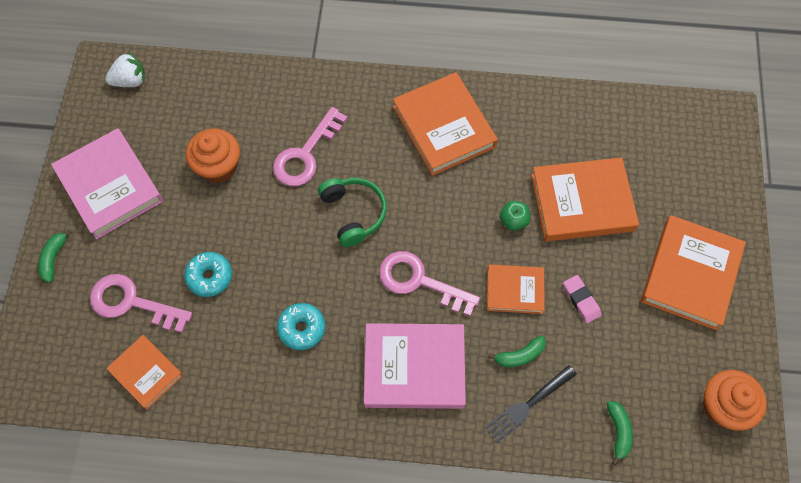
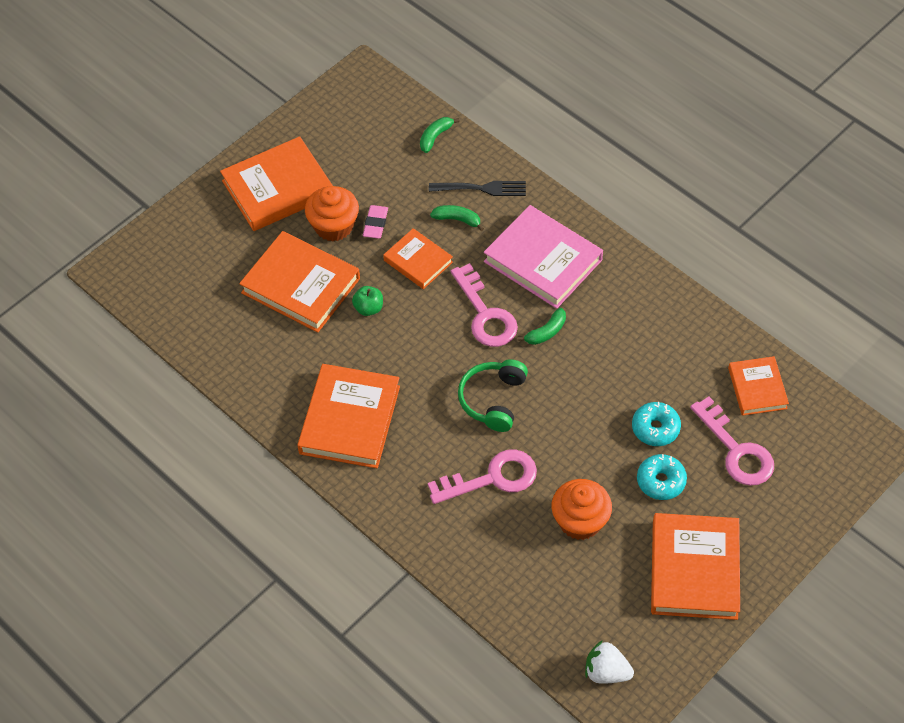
camera: 140 degrees left, 10 degrees down
(54, 258) = (785, 534): green banana -> green banana (546, 332)
(110, 186) = (694, 570): pink book -> orange book
(302, 328) = (608, 341): turquoise donut -> turquoise donut (661, 481)
(723, 406) = (349, 106): orange cupcake -> orange cupcake (333, 226)

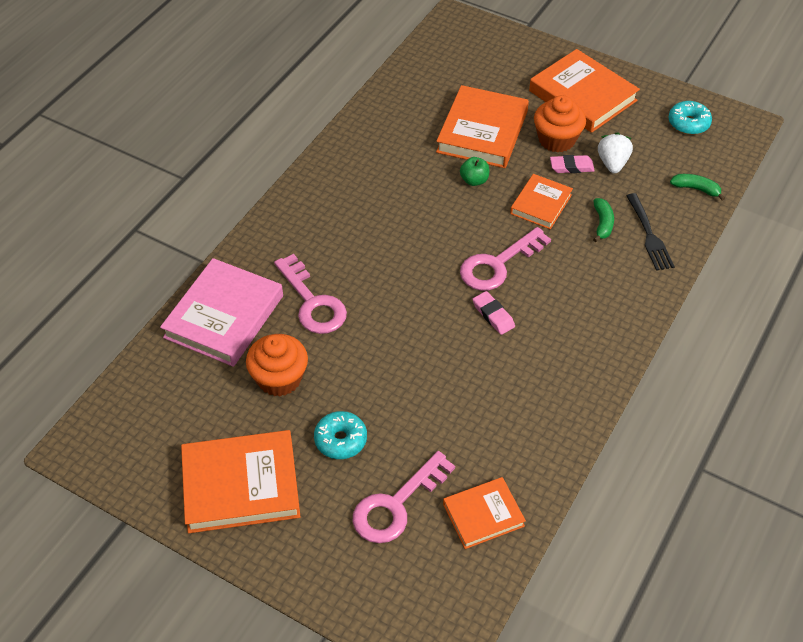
camera: 75 degrees right, 5 degrees down
(350, 420) = (350, 191): orange book -> none
(493, 400) = (400, 287): green headphones -> none
(543, 261) = (580, 298): pink book -> pink book (224, 316)
(546, 332) = (493, 315): green banana -> pink eraser
(606, 672) = (116, 426): white strawberry -> white strawberry (612, 163)
(655, 428) = (404, 426): turquoise donut -> turquoise donut (688, 123)

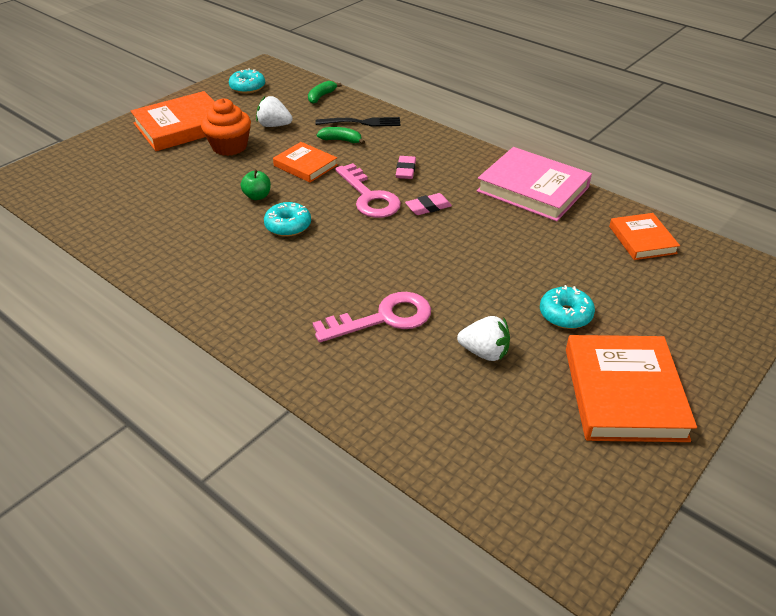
camera: 80 degrees left, 10 degrees down
(224, 316) = (386, 393): pink book -> pink book (533, 189)
(279, 378) = (484, 352): orange cupcake -> white strawberry
(396, 505) = (637, 287): pink key -> none
(431, 212) = (288, 226): none -> turquoise donut
(482, 132) = (194, 183): orange book -> none
(571, 167) = (267, 144): pink eraser -> pink eraser (405, 170)

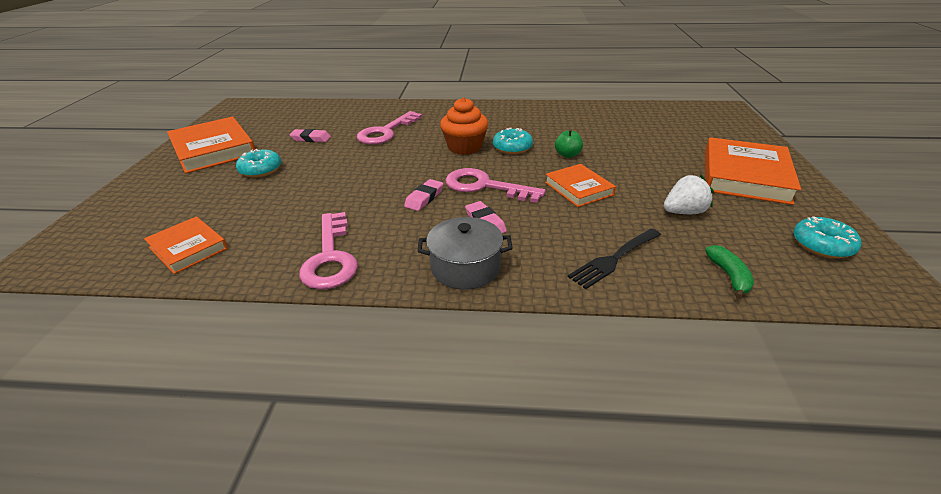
camera: 145 degrees right, 5 degrees down
(229, 146) = (668, 177): orange cupcake -> orange cupcake (464, 147)
(305, 165) = (578, 188): orange book -> orange book turned 60 degrees clockwise
(341, 140) = (594, 226): green banana -> none
(450, 150) = (465, 267): none -> grey pot
(484, 352) = (311, 138): white strawberry -> pink eraser
(533, 189) = (330, 257): pink book -> pink key

